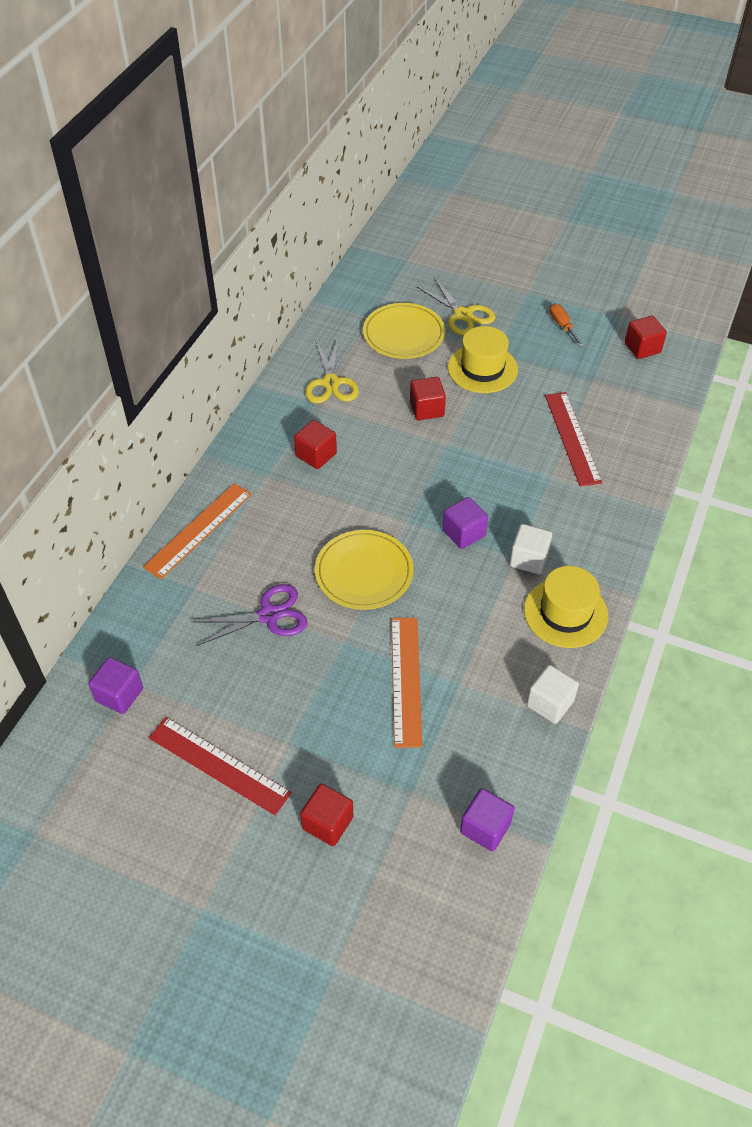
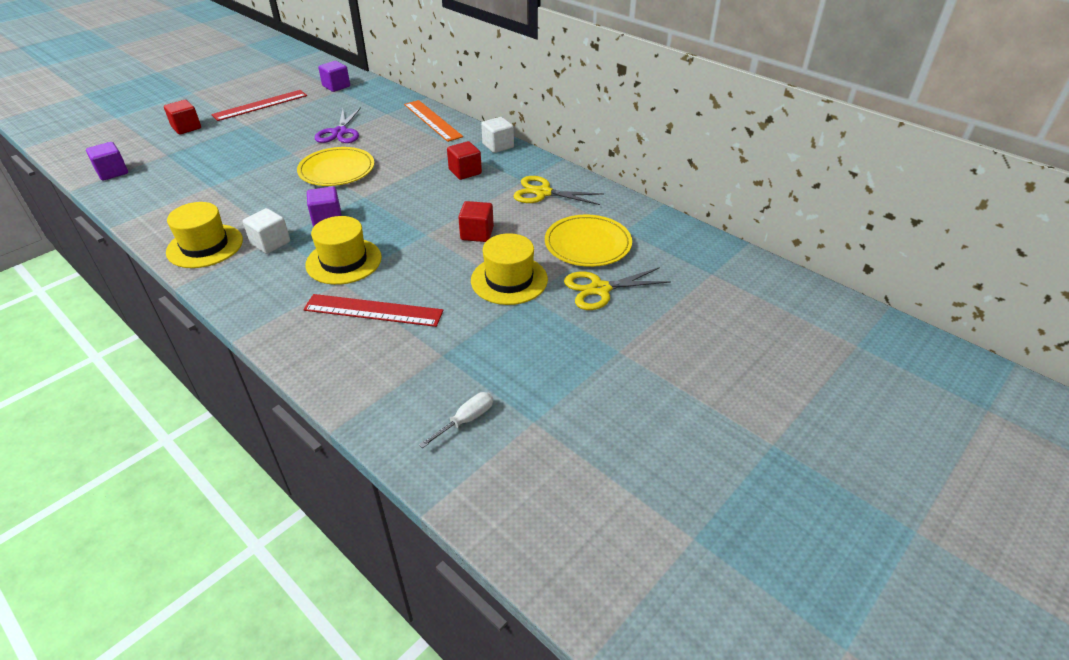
camera: 110 degrees right, 10 degrees down
(406, 680) = (237, 168): orange ruler -> none
(522, 487) = (344, 261): none -> yellow hat
(550, 703) = (149, 217): white cube -> white cube (498, 146)
(562, 326) = (543, 361): orange screwdriver -> none
(642, 348) = (466, 420): red cube -> white screwdriver

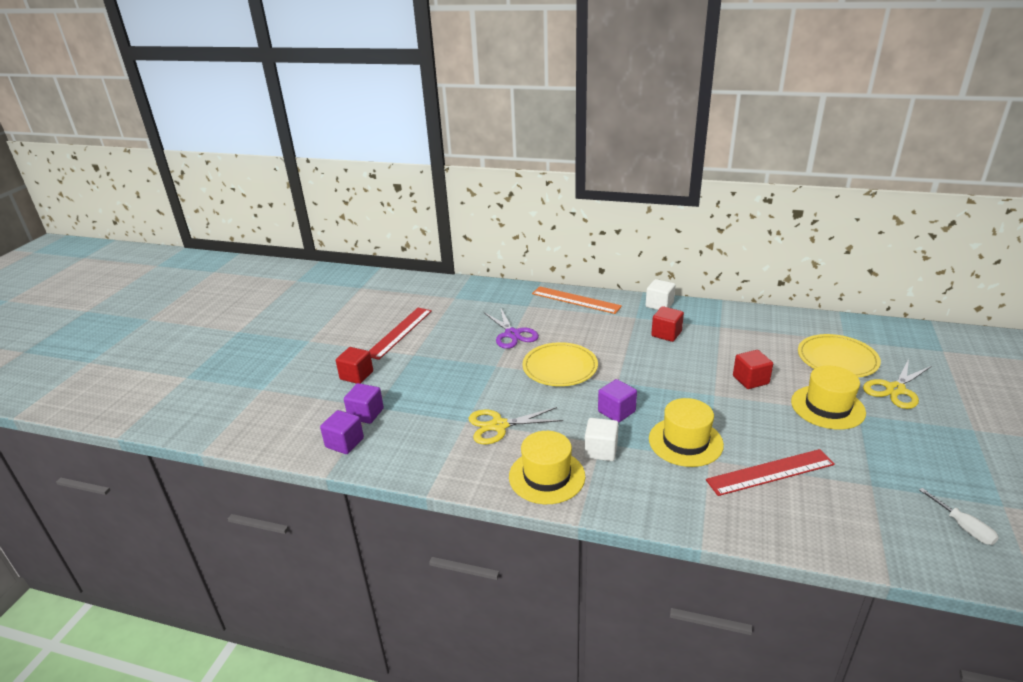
camera: 25 degrees left, 10 degrees down
(336, 86) = (446, 295): purple cube -> purple cube (366, 414)
(466, 420) = (963, 527): white screwdriver -> white screwdriver turned 135 degrees clockwise
(543, 192) = (748, 331): yellow scissors -> yellow scissors (499, 426)

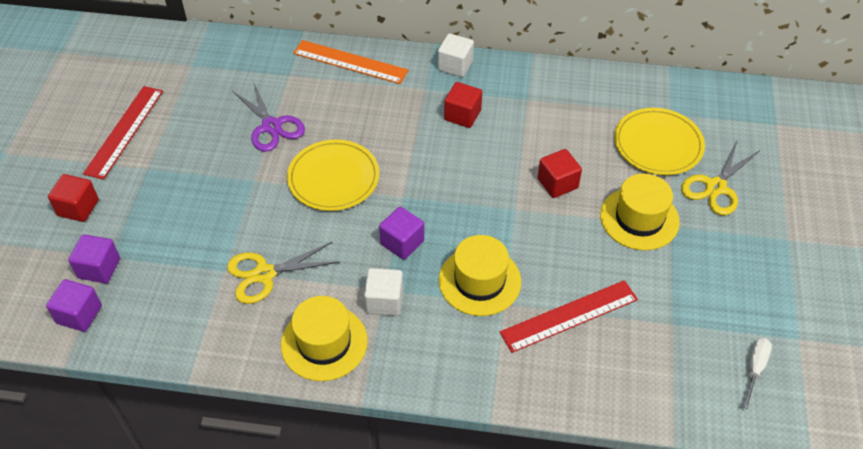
camera: 10 degrees left, 20 degrees up
(963, 527) = (755, 369): white screwdriver -> white screwdriver turned 120 degrees counterclockwise

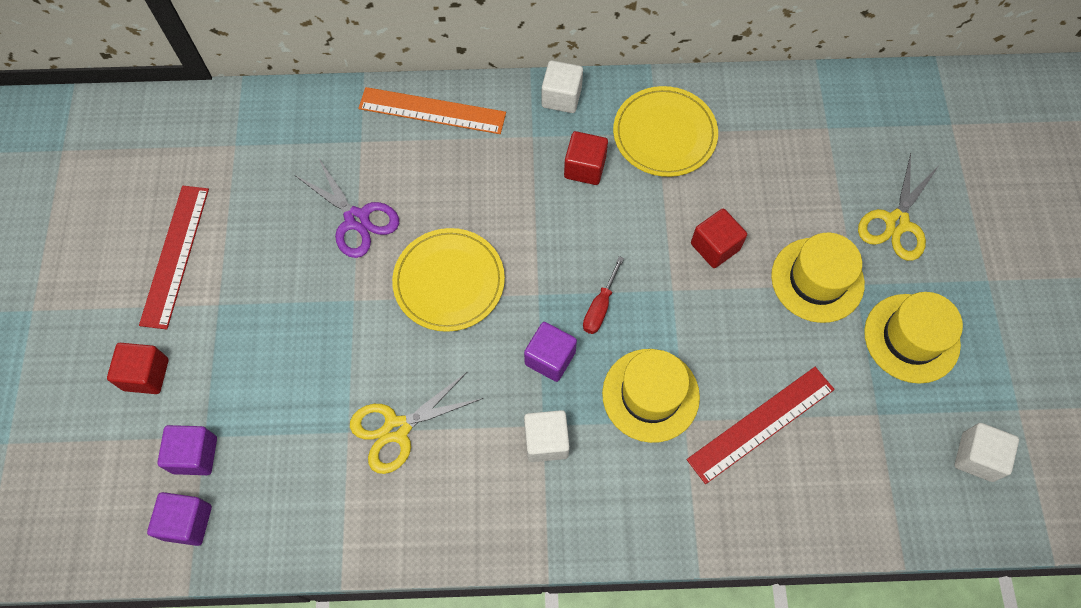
camera: 10 degrees left, 15 degrees up
(324, 343) = (488, 509): yellow hat -> yellow hat (911, 338)
(452, 212) = (600, 306): none -> red screwdriver
(658, 144) = (821, 173): yellow plate -> yellow plate (664, 134)
(755, 369) = (977, 457): white screwdriver -> white cube

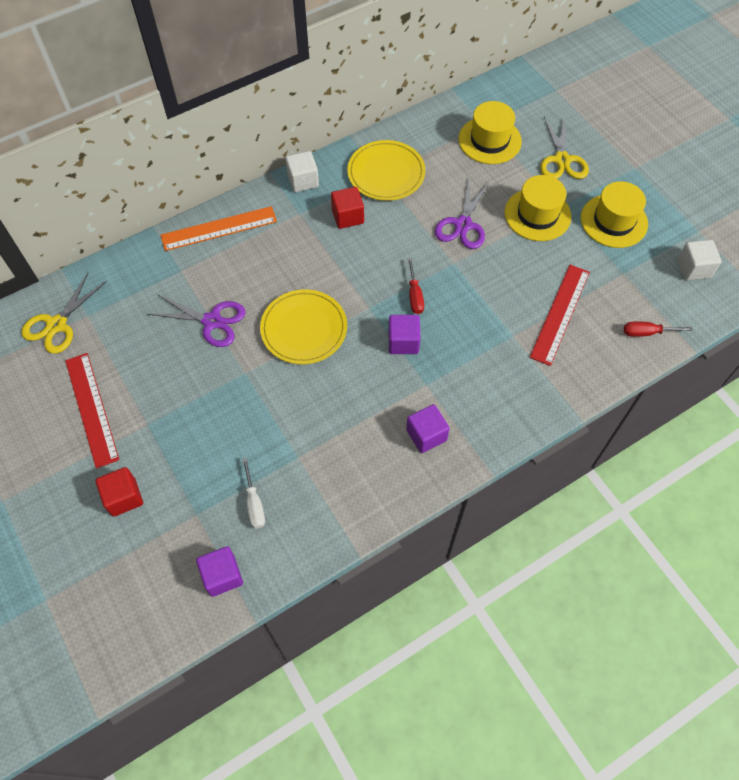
camera: 30 degrees left, 5 degrees down
(195, 455) = (197, 530): purple cube -> purple cube (426, 435)
(269, 459) = (254, 503): none -> white screwdriver
(396, 429) = (330, 437): yellow scissors -> yellow scissors (57, 325)
(546, 441) = (435, 393): white cube -> none
(650, 395) = (482, 331): yellow hat -> yellow hat (489, 140)
(715, 246) = (463, 225): red cube -> purple scissors
(857, 509) = (647, 332): none -> red screwdriver

